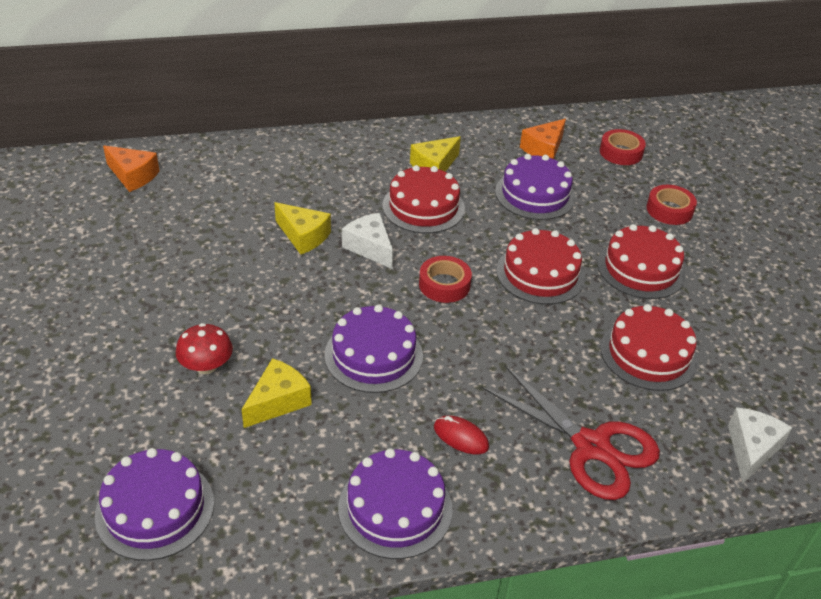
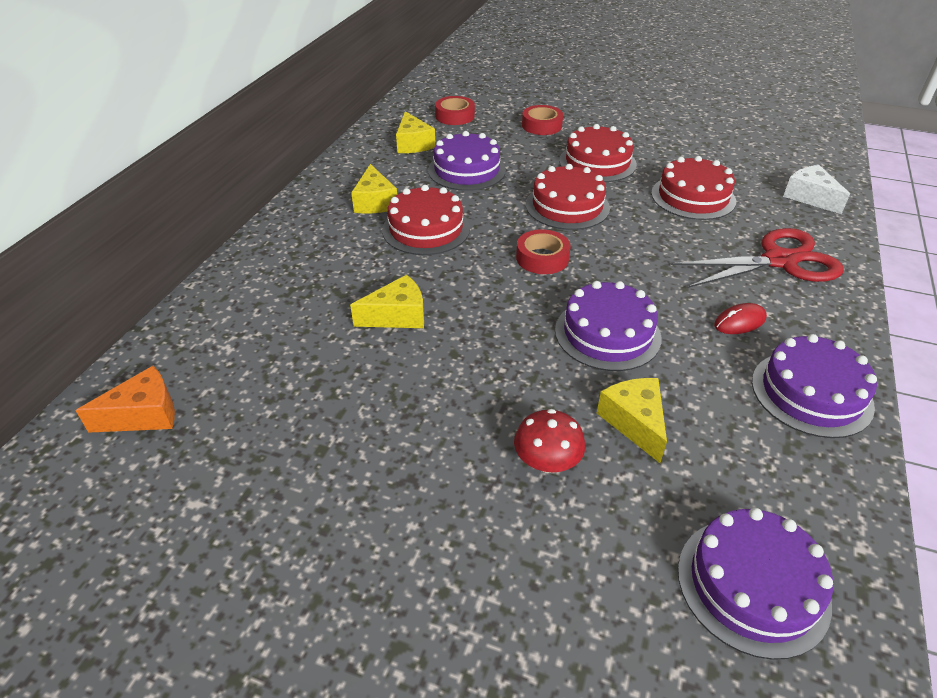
camera: 55 degrees left, 0 degrees up
(370, 247) = (454, 280): white cheese -> none
(543, 149) = (413, 144): orange cheese -> yellow cheese

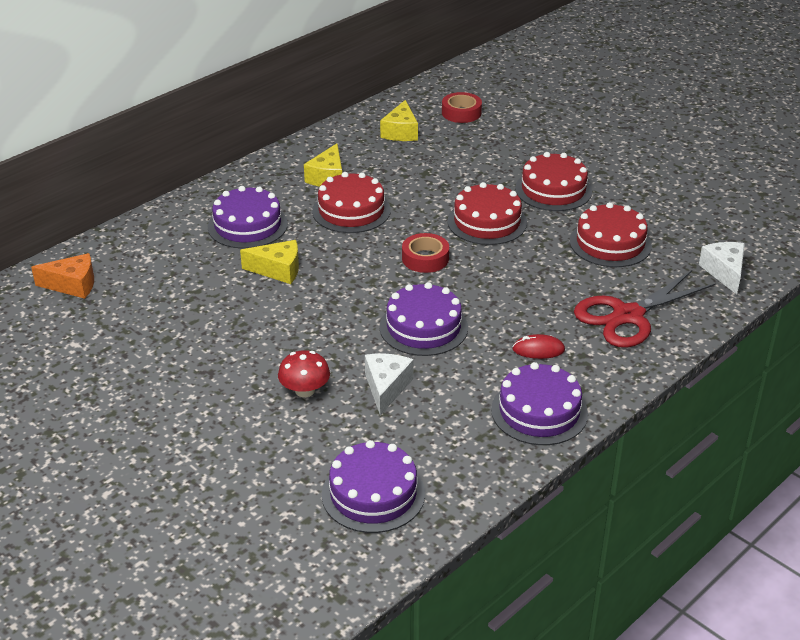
camera: 25 degrees right, 5 degrees down
(466, 170) = (427, 168): purple cake -> purple cake (247, 225)
(541, 125) = (535, 141): red tape -> none
(634, 422) = (386, 388): yellow cheese -> white cheese
(779, 261) = (628, 316): red scissors -> red scissors turned 135 degrees clockwise

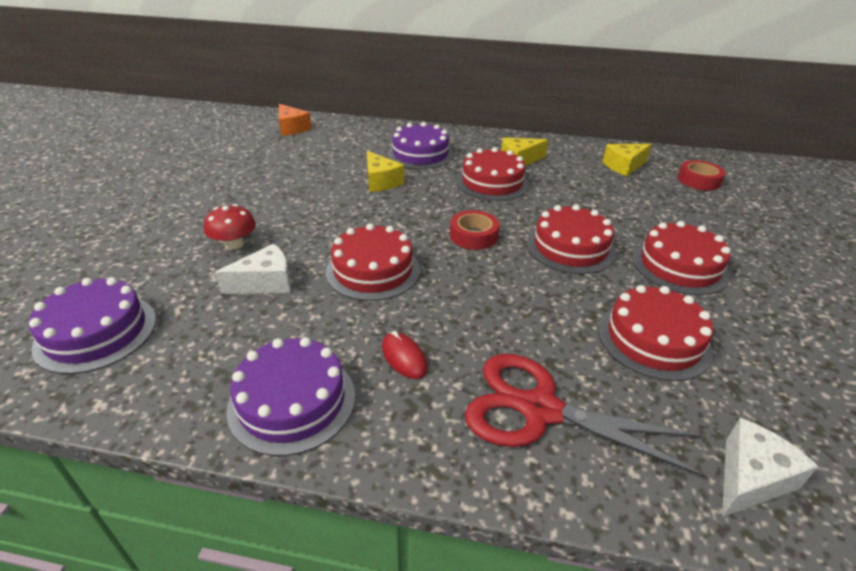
camera: 55 degrees right, 0 degrees up
(423, 327) = (373, 270): purple cake -> red cake

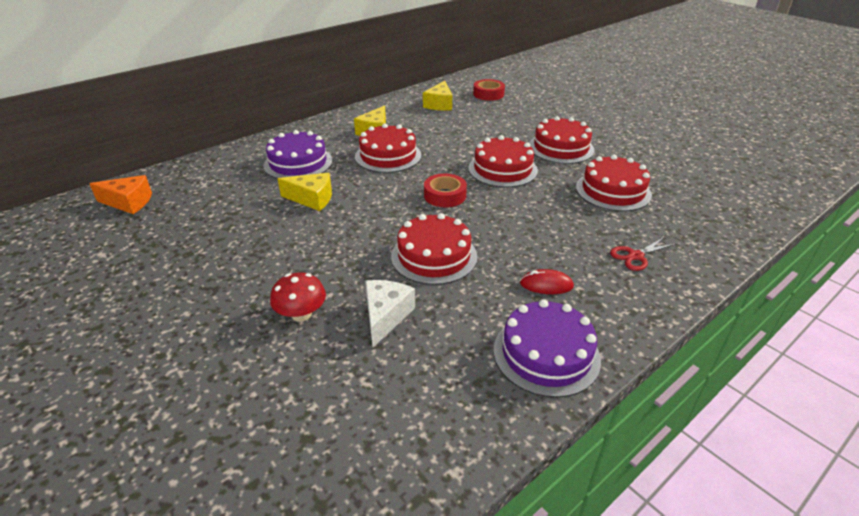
camera: 50 degrees left, 0 degrees up
(96, 332) = (343, 450): purple cake -> none
(539, 410) = (635, 256): red scissors -> red scissors, size x0.48
(750, 478) = (724, 220): white cheese -> none

